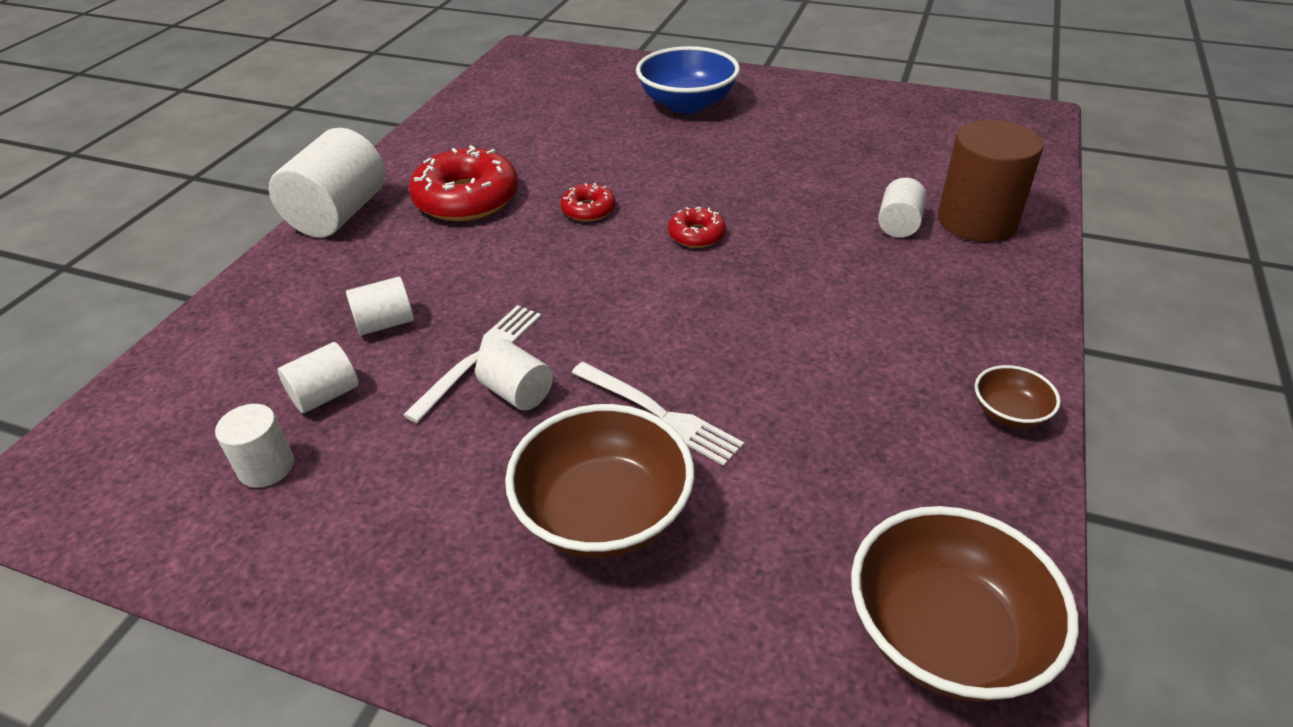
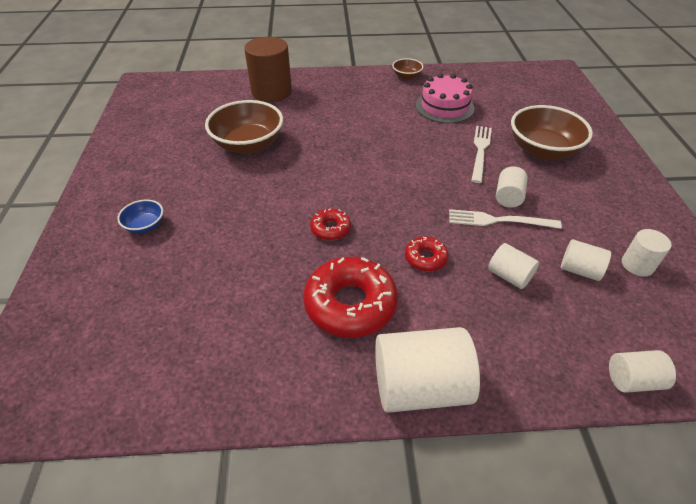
camera: 115 degrees left, 5 degrees up
(687, 104) = (145, 225): blue bowl -> blue bowl, size x0.49
(696, 235) = (334, 174): red donut -> red donut (425, 258)
(844, 426) = (444, 107): none -> pink cake
(898, 224) = (286, 112): white cylinder -> white cylinder (633, 380)
(945, 635) = (513, 80): brown bowl -> brown bowl (248, 144)

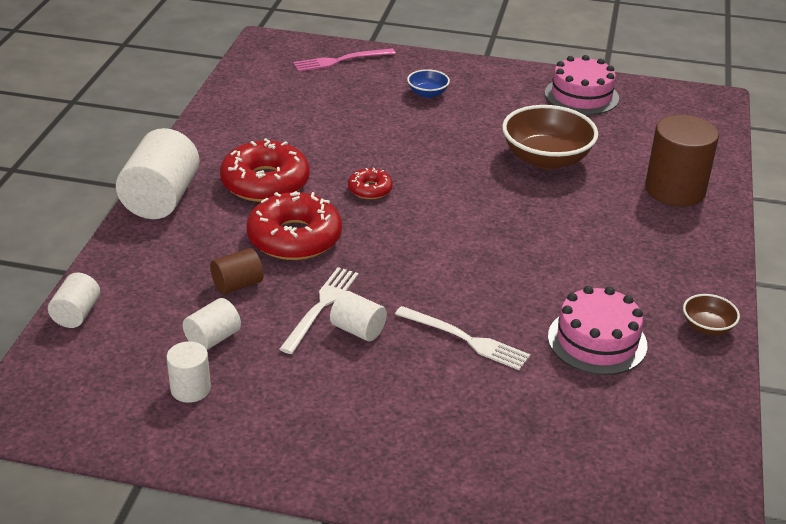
camera: 105 degrees right, 10 degrees down
(65, 312) = (341, 60): none -> pink fork
(141, 138) = (581, 96): none -> pink cake
(425, 258) = (294, 238): red donut -> red donut, size x1.99
(509, 276) = (237, 285): white cylinder -> brown cylinder
(542, 150) = (444, 404): brown bowl -> none

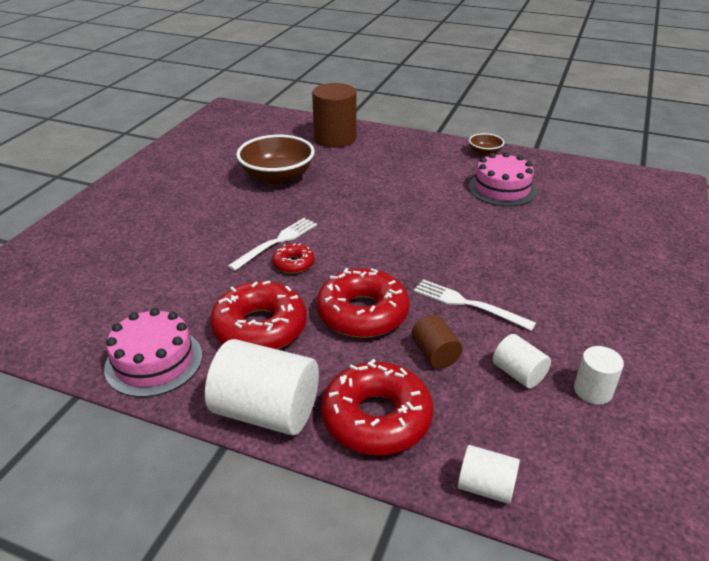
camera: 80 degrees left, 0 degrees up
(153, 254) = (376, 418): none -> red donut
(341, 60) = (38, 261): pink fork -> none
(358, 330) = (498, 287): white cylinder -> none
(427, 93) = (142, 218): blue bowl -> none
(465, 339) = (505, 238): white fork -> white fork (276, 242)
(581, 96) = (192, 151): pink cake -> pink cake (154, 361)

